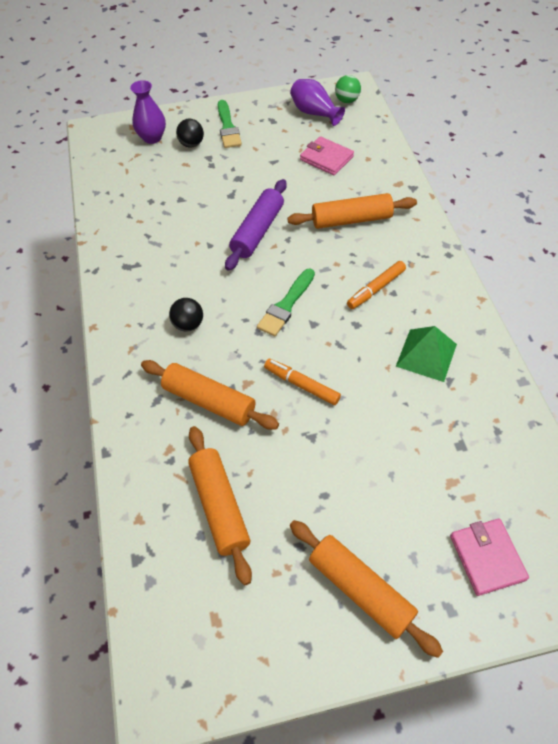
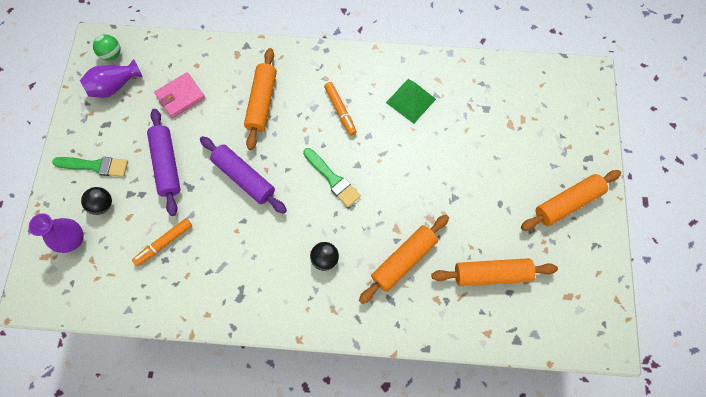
camera: 75 degrees left, 15 degrees up
(248, 172) = (167, 164): none -> purple rolling pin
(301, 385) = (410, 191): orange marker -> orange marker (164, 243)
(487, 557) = (562, 125): pink wallet -> none

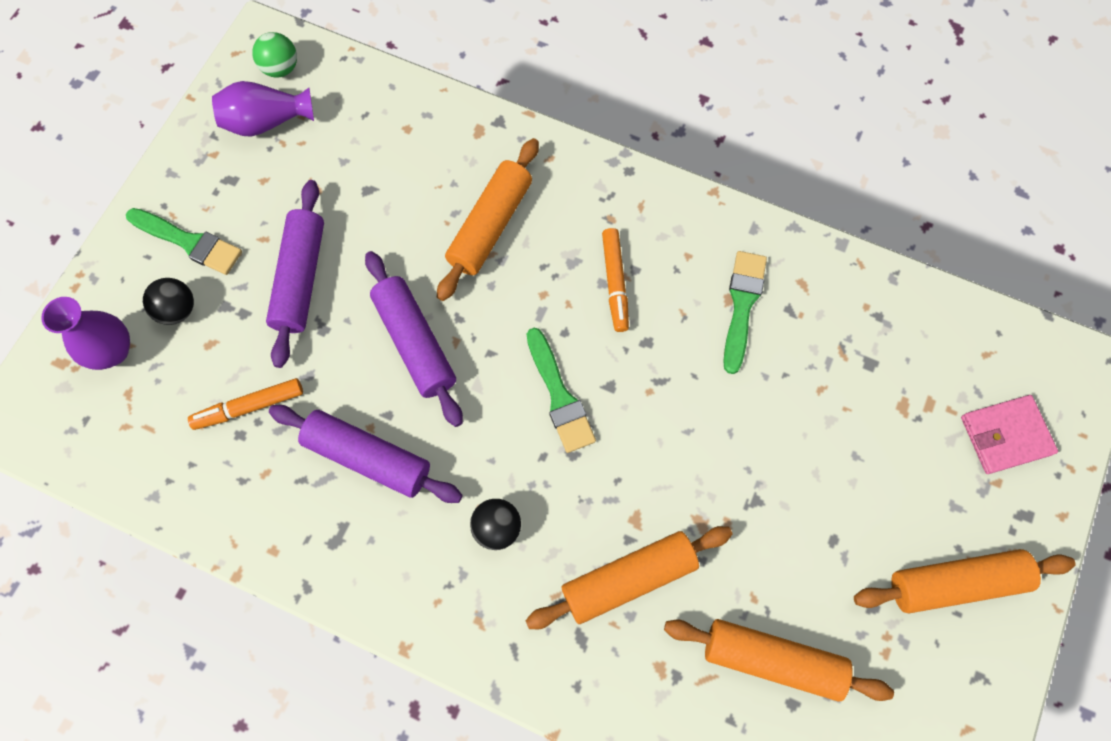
camera: 20 degrees right, 0 degrees up
(180, 96) = (363, 172): pink wallet -> pink wallet (1005, 435)
(241, 247) = (368, 457): none -> purple rolling pin
(411, 100) = (742, 305): green pyramid -> green brush

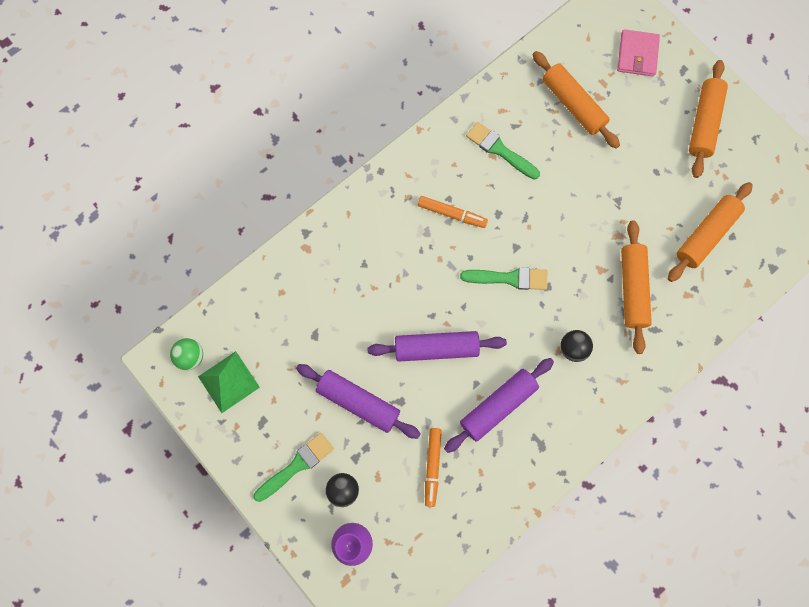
camera: 65 degrees left, 5 degrees up
(266, 121) = (229, 381): purple vase -> green pyramid
(490, 226) = (378, 270): orange rolling pin -> orange rolling pin (573, 104)

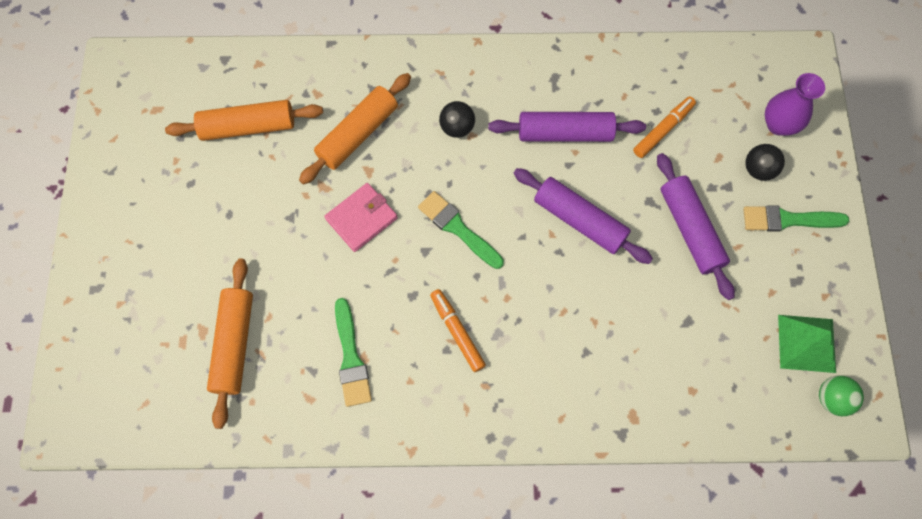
camera: 140 degrees left, 5 degrees down
(637, 55) = (119, 342): pink wallet -> pink wallet (361, 218)
(704, 123) = (137, 222): orange rolling pin -> none

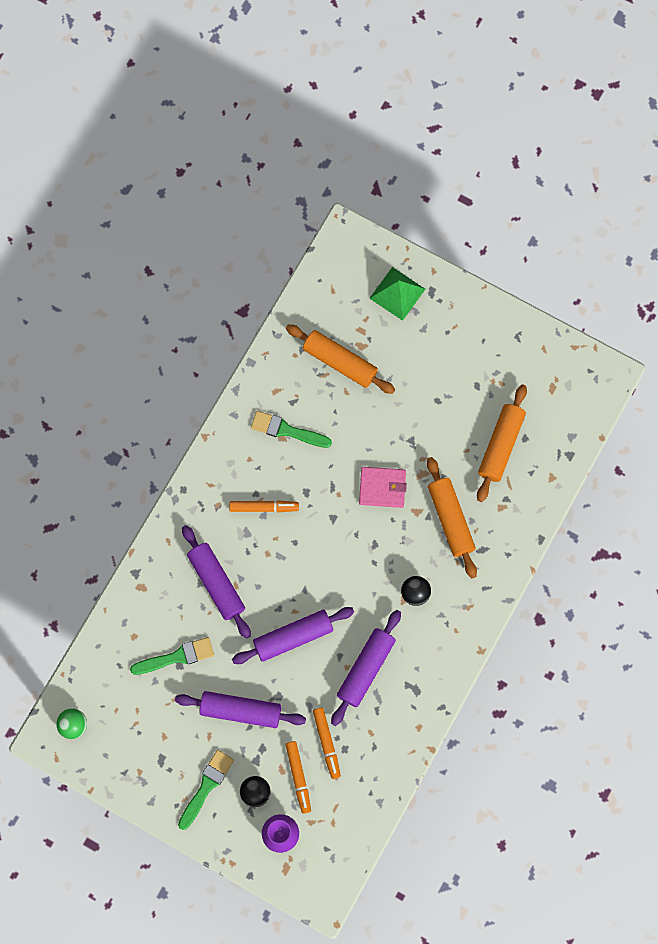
camera: 120 degrees right, 5 degrees up
(361, 218) = (382, 488): pink wallet -> pink wallet turned 75 degrees counterclockwise
(458, 228) = (336, 549): green brush -> green brush (176, 657)
(574, 334) = (216, 583): none -> purple rolling pin
(714, 138) = (298, 777): none -> orange marker
(806, 343) = (117, 735): green pyramid -> green pyramid (397, 293)

